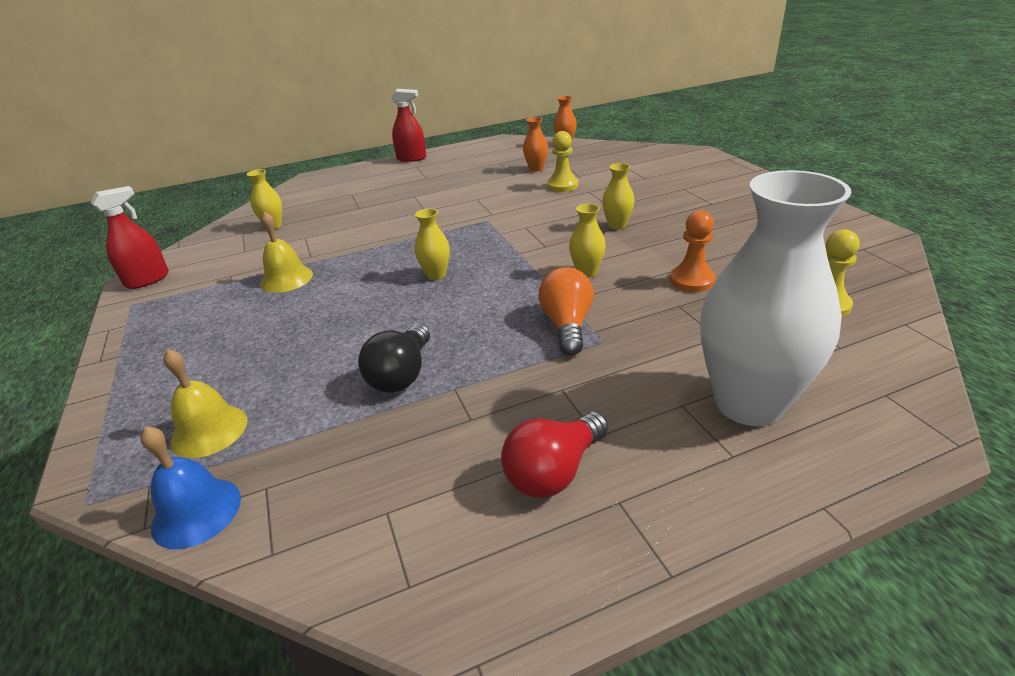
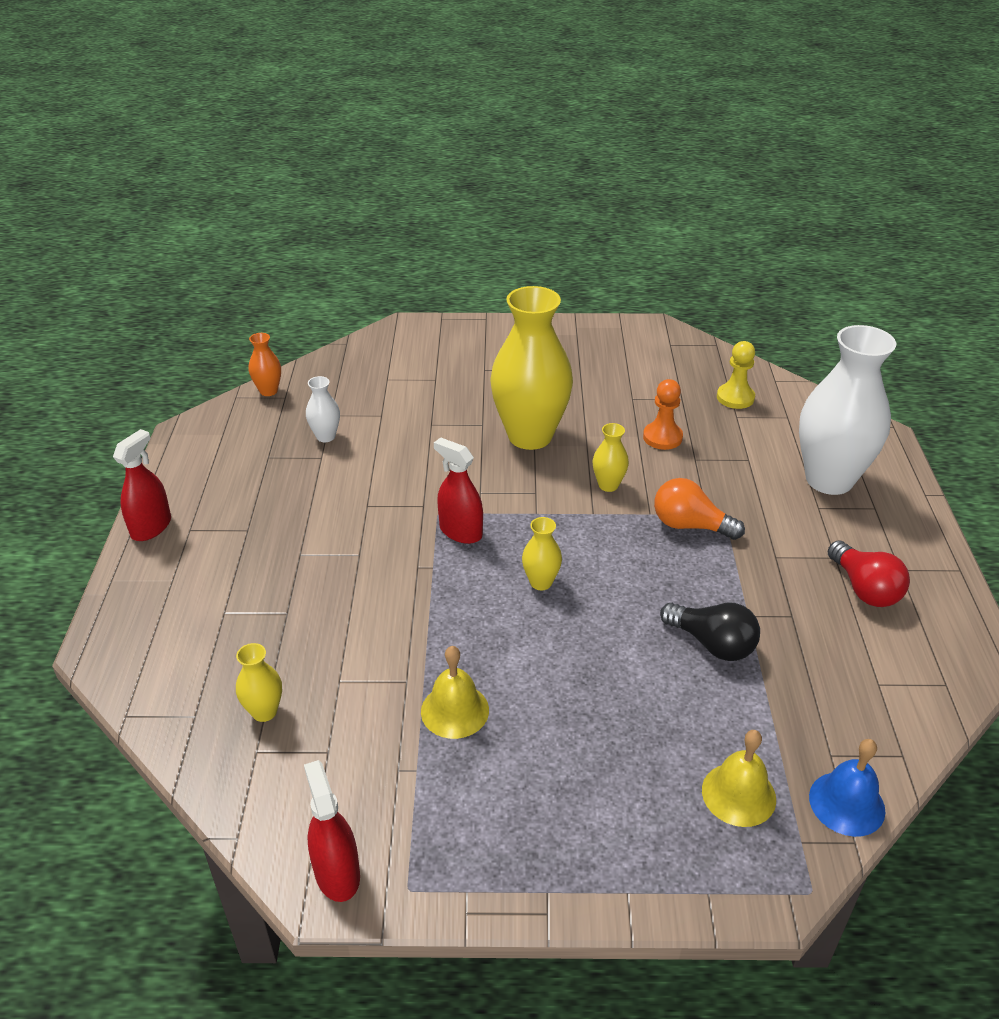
camera: 70 degrees left, 5 degrees up
(473, 232) = (460, 531): none -> red spray bottle
(536, 169) = (326, 436): orange vase -> white vase
(562, 185) = (397, 435): yellow pawn -> none
(617, 225) = (530, 436): yellow vase -> yellow vase, size x2.36

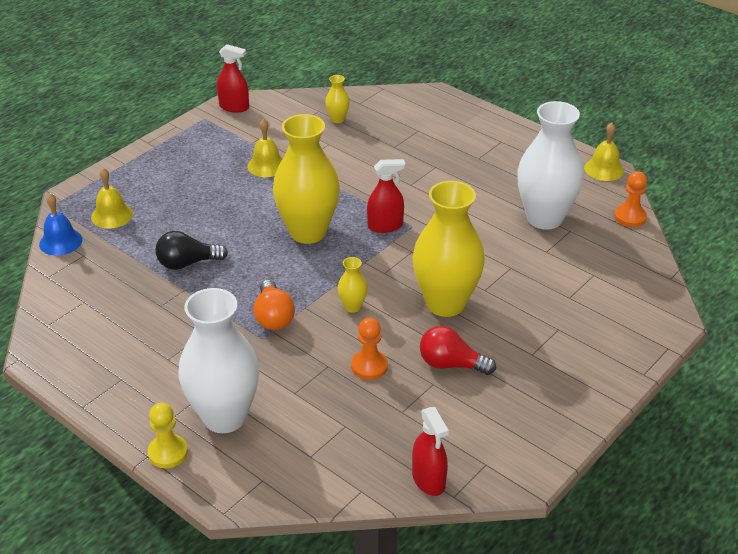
camera: 130 degrees right, 0 degrees up
(151, 527) = (518, 131): red spray bottle -> red spray bottle (428, 480)
(188, 435) = (604, 169): none -> yellow bell
(268, 391) = (630, 217): orange vase -> orange pawn
(326, 436) = (544, 218): white vase -> white vase, size x2.36
(541, 582) = (308, 232): yellow vase -> yellow vase, size x2.36
(690, 525) = (273, 316): orange light bulb -> orange light bulb turned 105 degrees clockwise
(735, 397) = (368, 444): yellow pawn -> yellow pawn (168, 452)
(864, 589) = (133, 350): red light bulb -> red light bulb (451, 364)

